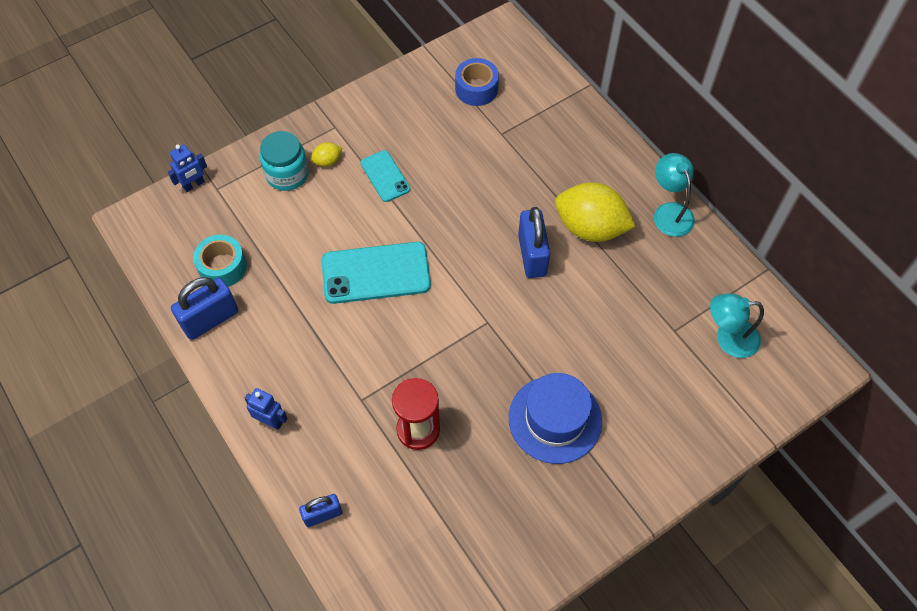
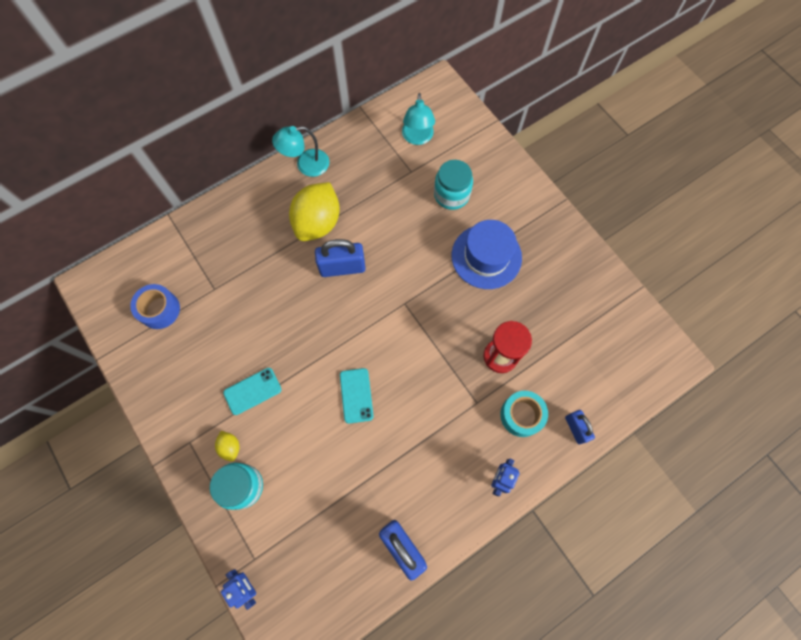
camera: 90 degrees left, 10 degrees up
(222, 267) = (346, 541): turquoise tape -> turquoise tape (521, 415)
(376, 273) = (356, 395): turquoise phone -> turquoise phone, size x0.57
(643, 379) = (451, 195): none -> turquoise jar

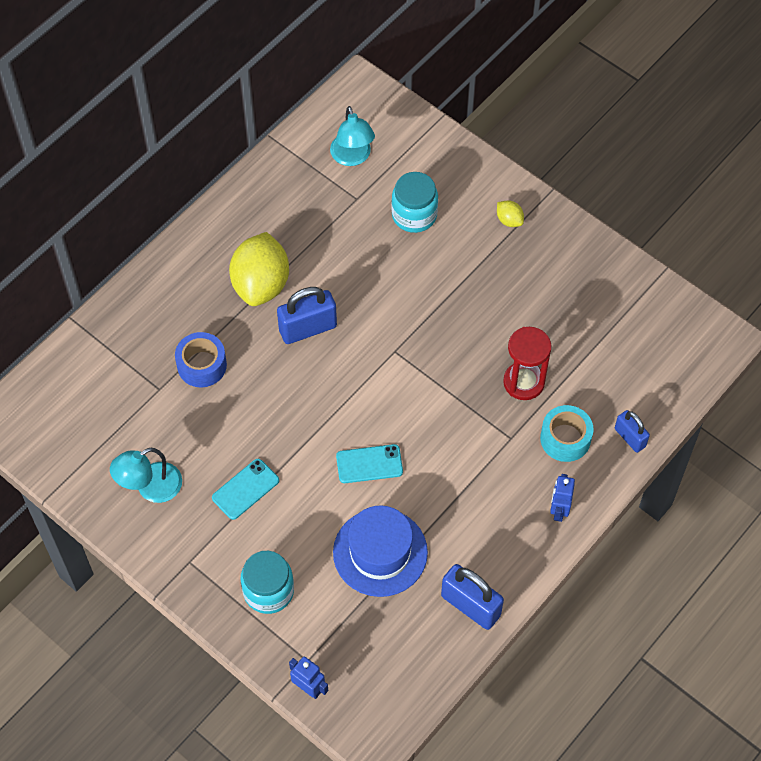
camera: 15 degrees left, 10 degrees down
(159, 310) = (100, 428): blue tape -> blue tape (202, 365)
(230, 447) = (240, 554): yellow lemon -> yellow lemon (509, 220)
(306, 165) = (224, 220): turquoise lamp -> turquoise lamp (150, 488)
(356, 395) = (369, 464): turquoise phone -> turquoise phone turned 75 degrees counterclockwise
(486, 256) = (476, 276): blue hat -> blue hat (380, 552)

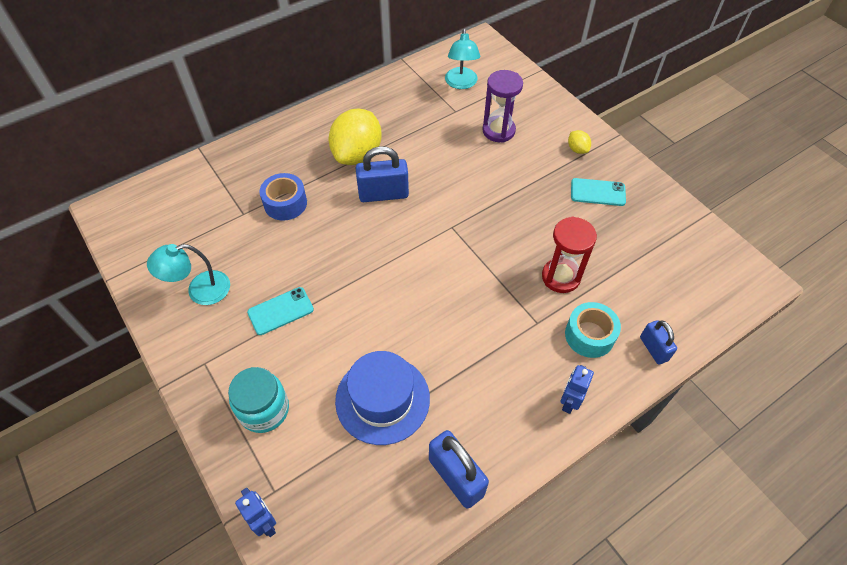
camera: 15 degrees right, 5 degrees down
(369, 464) = (399, 315): turquoise phone -> turquoise phone (597, 192)
(414, 215) = (498, 131): turquoise jar -> purple hourglass

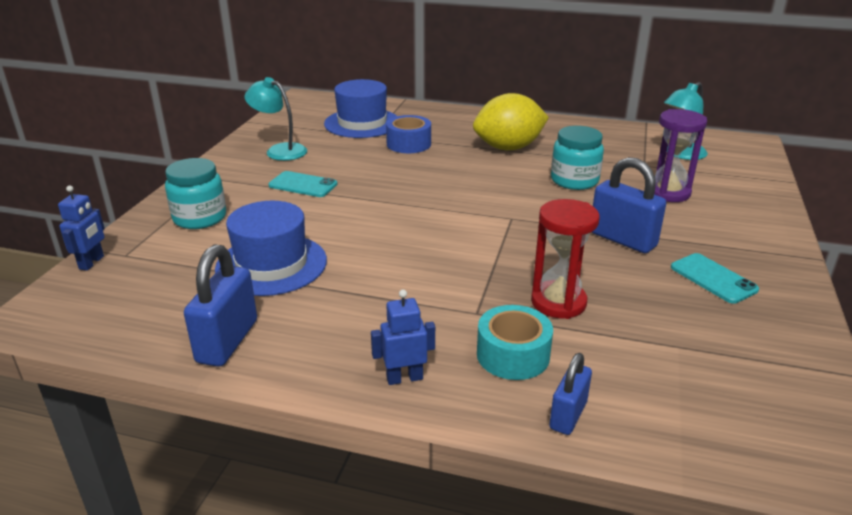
camera: 50 degrees right, 25 degrees down
(212, 206) = (362, 123): none -> blue hat
(383, 194) = (489, 174): blue padlock -> blue padlock (622, 239)
(439, 159) = (574, 180): none -> turquoise jar
(577, 149) = (741, 242): yellow lemon -> none

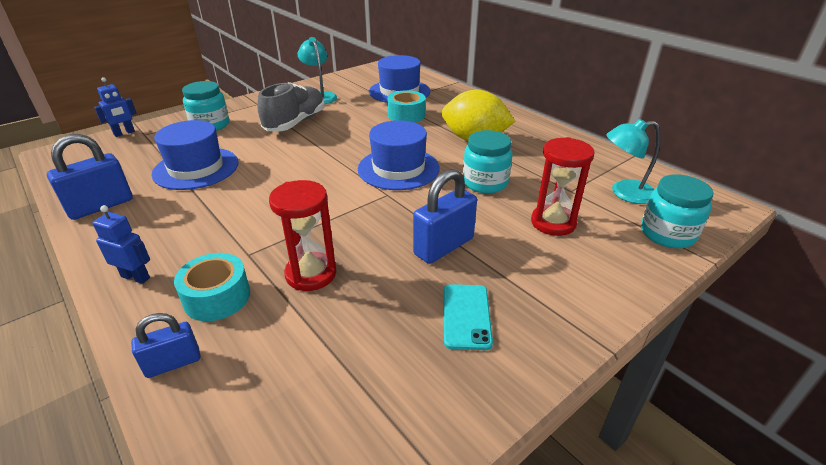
camera: 35 degrees right, 5 degrees up
(303, 185) = (295, 123): turquoise phone -> grey shoe
(409, 144) = (406, 115): blue tape -> turquoise tape
(484, 193) = (398, 168): none -> blue hat
(622, 239) = (443, 246): blue padlock -> blue padlock turned 60 degrees clockwise
(668, 193) = (553, 223): purple hourglass -> red hourglass
(746, 173) = (667, 234): none -> turquoise jar

